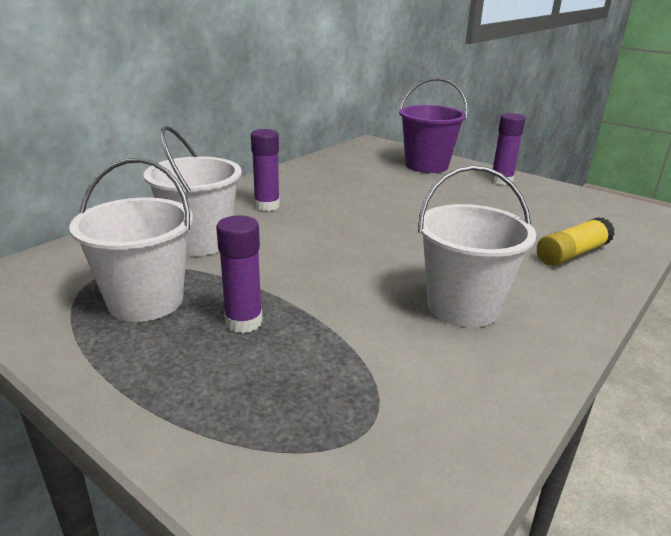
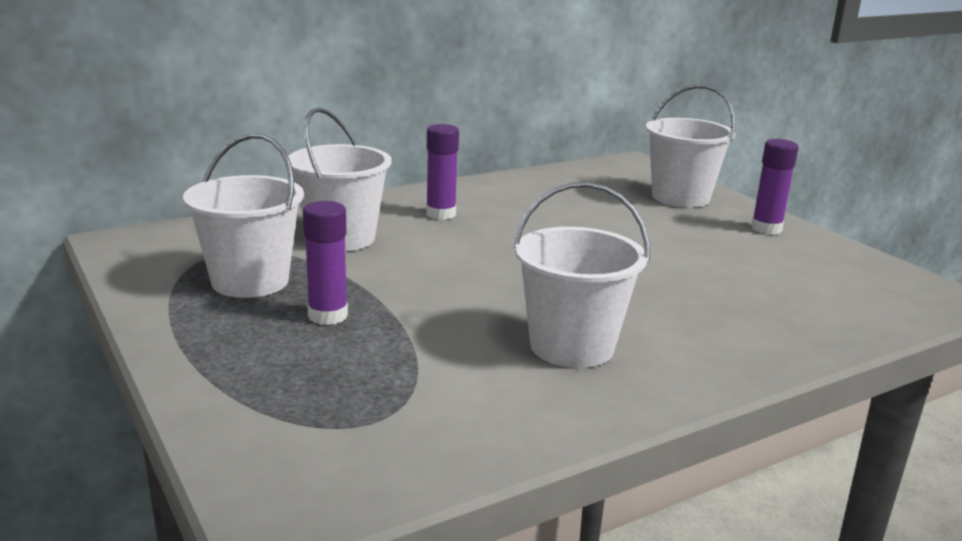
camera: 20 degrees right, 5 degrees down
(426, 165) = (680, 197): purple bucket -> white bucket
(572, 254) = (770, 321): yellow glue stick -> none

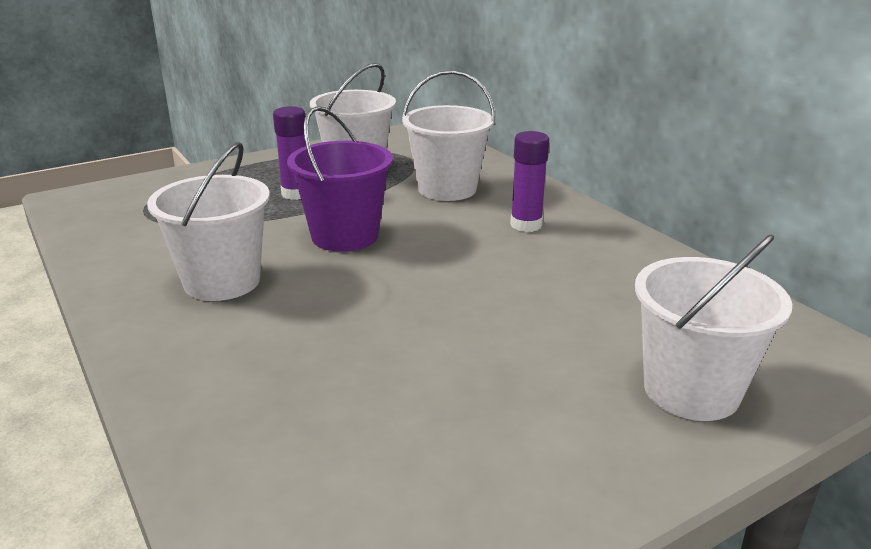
camera: 90 degrees right, 5 degrees up
(459, 287) = (345, 236): none -> purple bucket
(766, 228) = (581, 464): purple glue stick -> none

